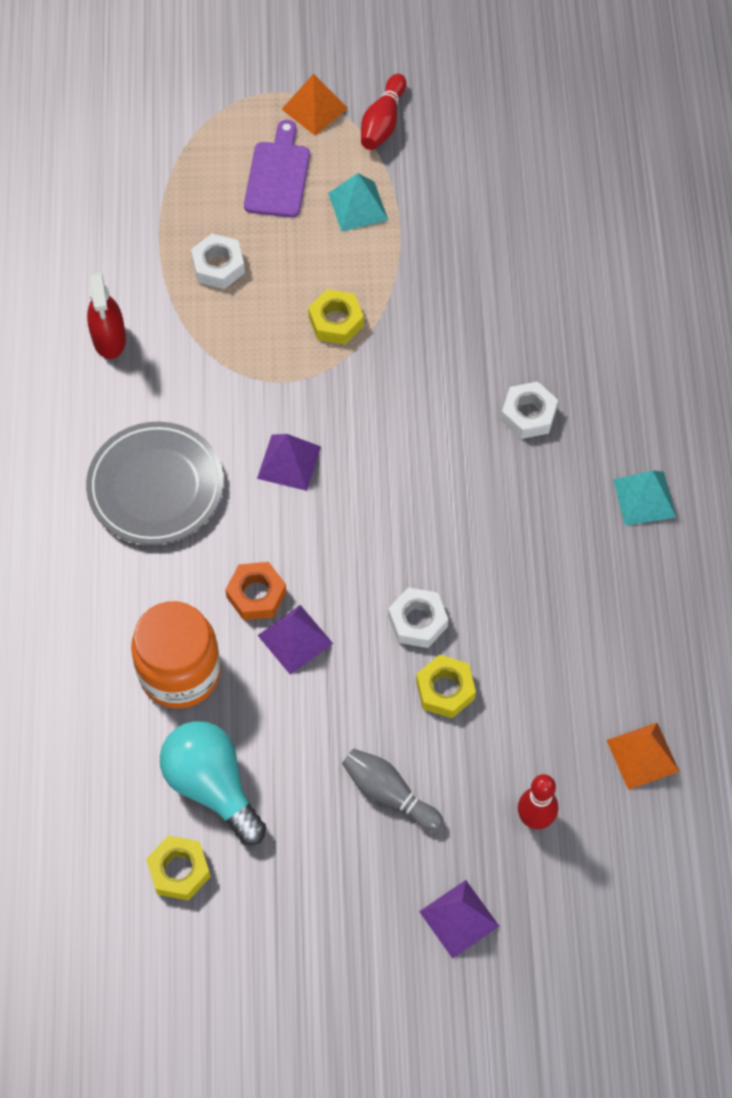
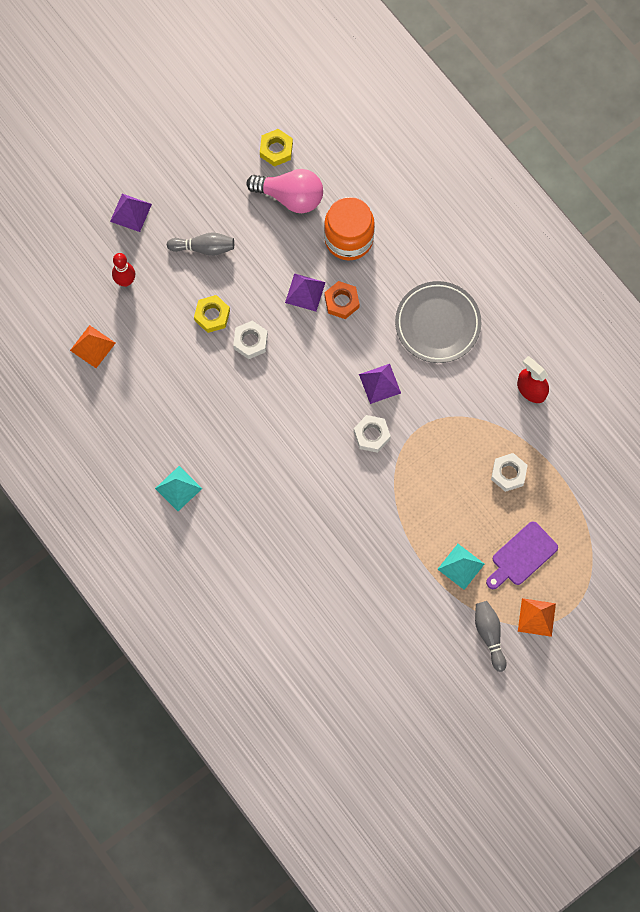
camera: 145 degrees right, 10 degrees up
(212, 786) = (290, 196): turquoise light bulb -> pink light bulb
(278, 175) = (521, 556): purple cutting board -> purple cutting board turned 75 degrees clockwise
(336, 321) = (417, 483): yellow nut -> none
(383, 122) = (489, 635): red bowling pin -> grey bowling pin
(528, 414) = (272, 497): white nut -> white nut (371, 435)

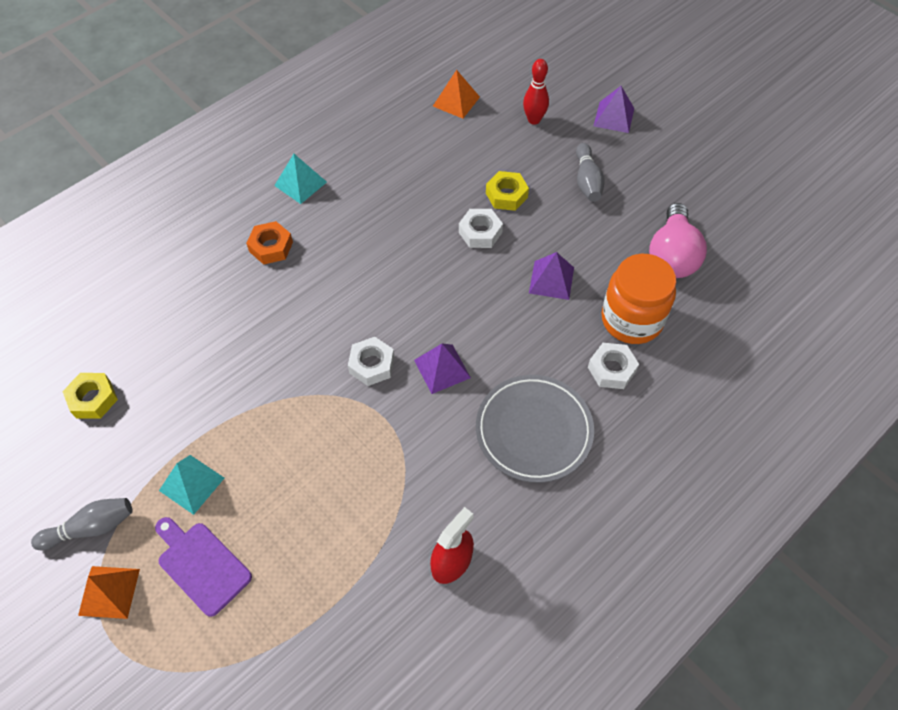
camera: 85 degrees right, 15 degrees down
(276, 150) = (728, 237): yellow nut -> yellow nut (93, 399)
(341, 302) = (545, 319): orange nut -> orange nut (271, 247)
(508, 473) = (323, 538): white nut -> white nut (611, 369)

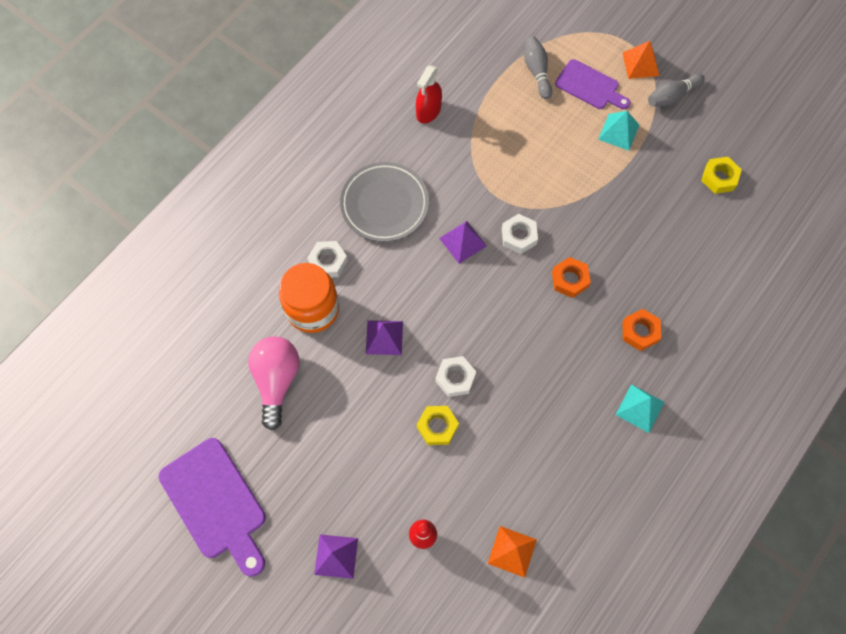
camera: 170 degrees right, 10 degrees up
(327, 308) = (569, 279): none -> orange nut
(587, 181) = (360, 458): grey bowling pin -> grey bowling pin (537, 72)
(728, 165) = (216, 503): none -> purple cutting board

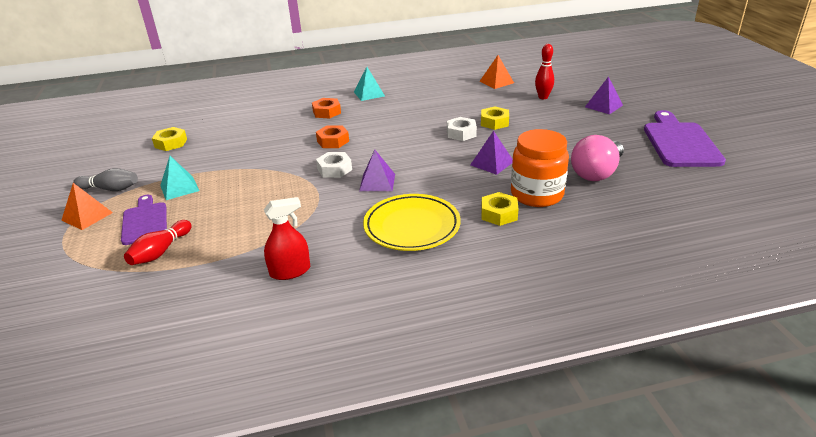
camera: 140 degrees left, 35 degrees down
(328, 262) = (499, 214): white nut -> yellow nut
(384, 204) = (412, 226): grey plate -> yellow plate
(537, 72) = (160, 251): grey bowling pin -> red bowling pin

